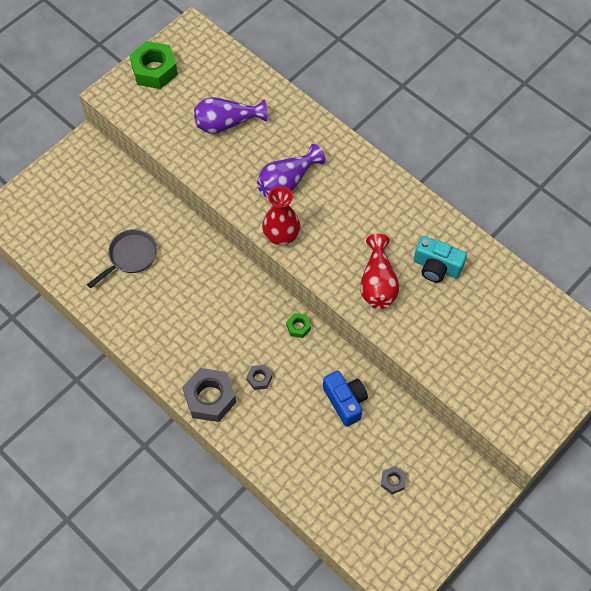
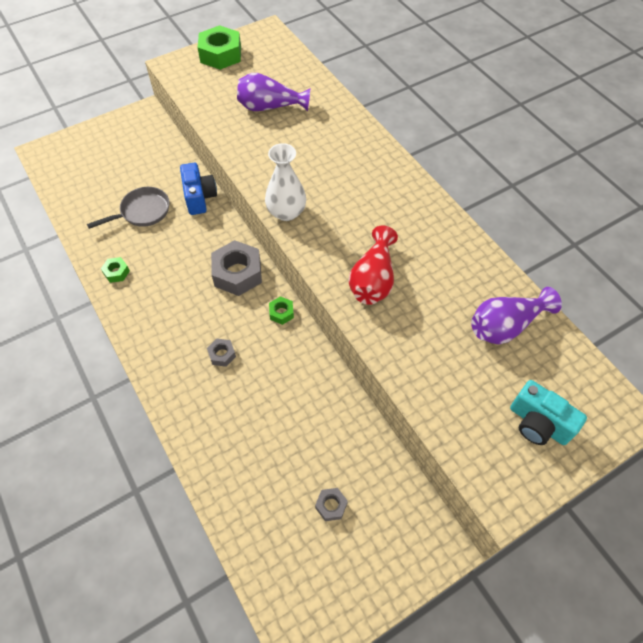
camera: 15 degrees right, 5 degrees down
(132, 324) = (116, 272): none -> green nut
(210, 398) = (163, 362): grey nut -> grey nut (237, 273)
(281, 235) = (286, 212): red vase -> white vase
(287, 182) = (310, 167): purple vase -> purple vase (505, 326)
(345, 401) = (305, 401): blue camera -> blue camera (199, 197)
(436, 267) = (443, 278): turquoise camera -> turquoise camera (538, 423)

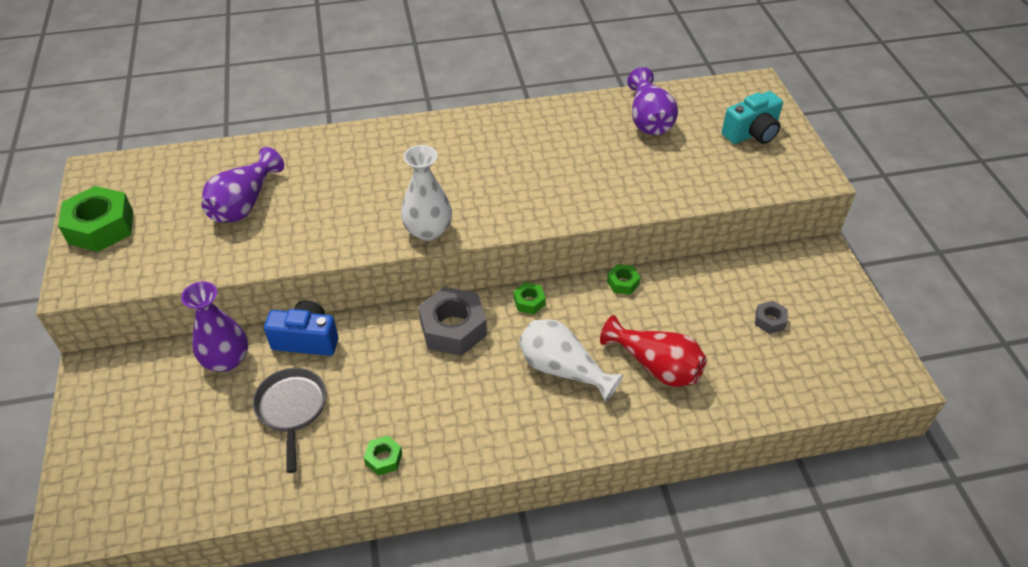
camera: 70 degrees left, 10 degrees down
(171, 165) = (226, 360): none -> purple vase
(222, 354) = (563, 369): grey nut -> white vase
(328, 373) = (623, 283): none -> green nut
(373, 280) = (557, 188): red vase -> red vase (656, 366)

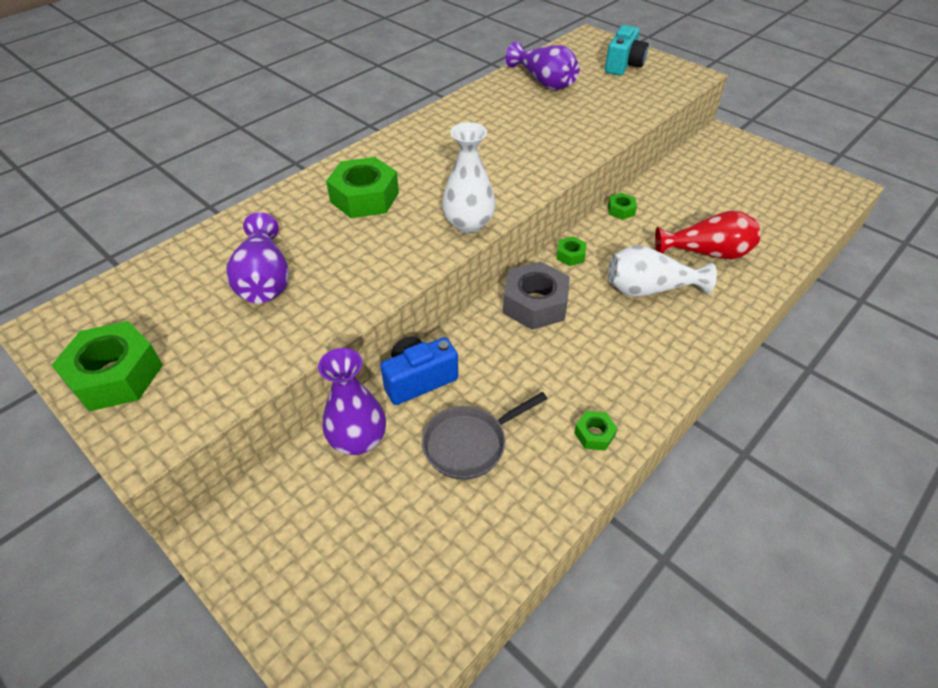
camera: 35 degrees left, 0 degrees up
(292, 409) = (469, 444): grey pan -> grey pan turned 75 degrees counterclockwise
(376, 167) = (364, 197): none -> green nut
(769, 320) = (739, 189): grey nut -> none

